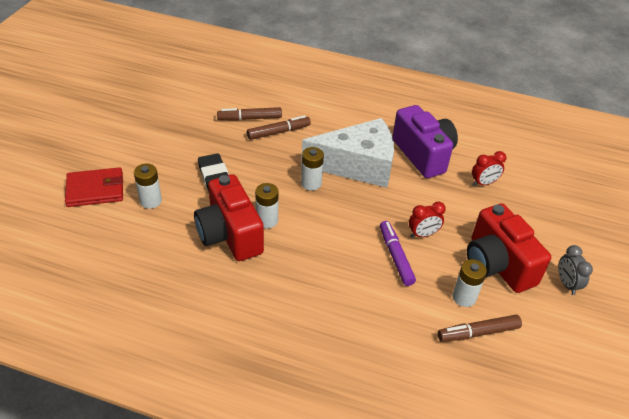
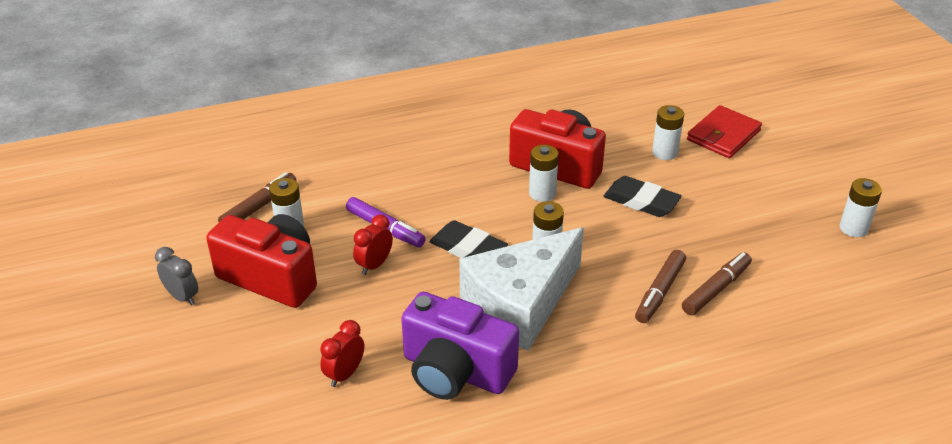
camera: 145 degrees right, 5 degrees down
(135, 104) = (853, 228): none -> white battery
(354, 212) = (468, 248): none -> black eraser

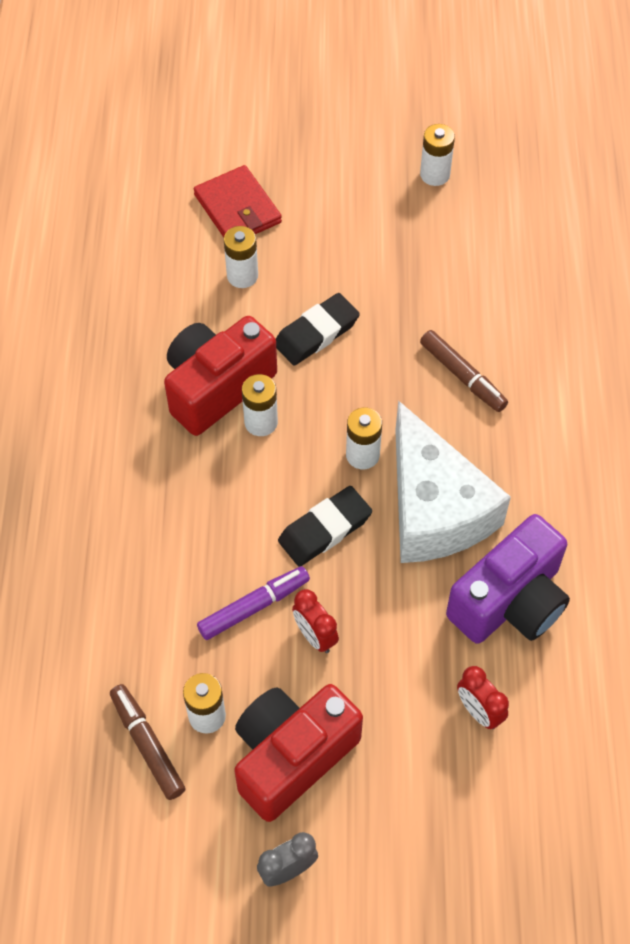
camera: 70 degrees left, 20 degrees up
(716, 289) = (476, 327): brown marker -> none

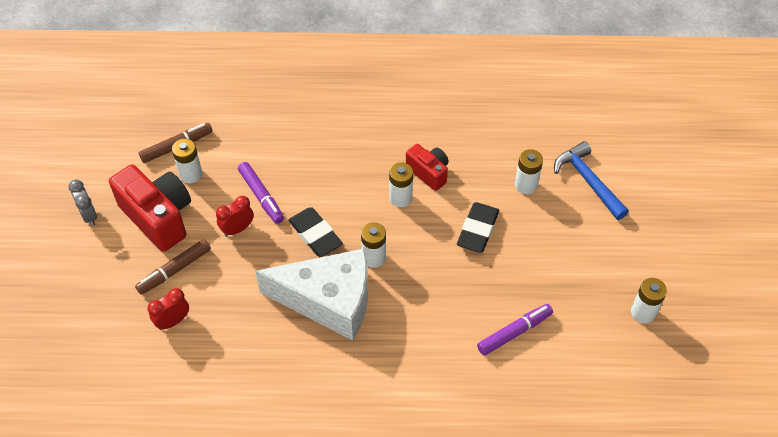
camera: 90 degrees right, 5 degrees down
(217, 387) = (428, 173): red camera -> red camera, size x0.57
(238, 209) = (588, 181): red wallet -> blue hammer
(316, 333) = (477, 230): black eraser -> black eraser turned 60 degrees clockwise
(434, 508) = (329, 301): white cheese -> white cheese turned 150 degrees counterclockwise
(462, 376) = (443, 324): brown marker -> brown marker (175, 270)
(470, 302) = (514, 332): none -> purple marker
(510, 601) = (252, 345): purple camera -> none

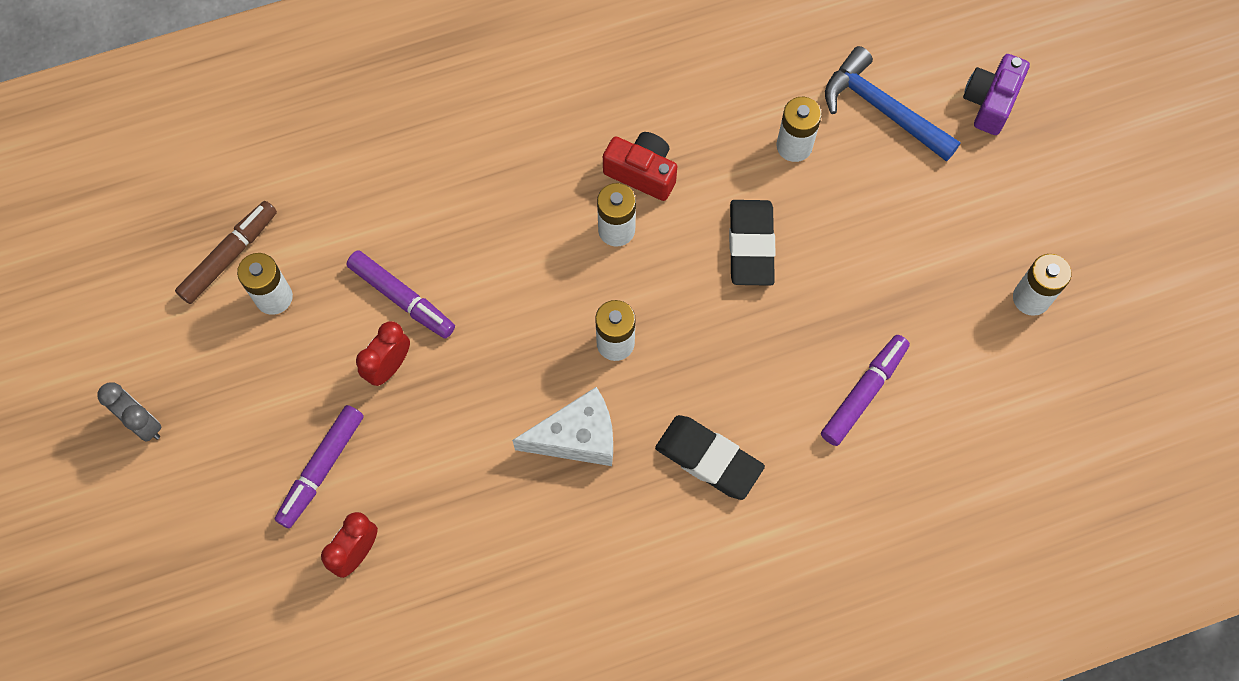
camera: 20 degrees left, 15 degrees up
(158, 217) = (255, 388): red camera -> none
(175, 270) = (322, 468): brown marker -> purple marker
(315, 235) = (512, 335): black eraser -> black eraser (709, 459)
(329, 301) = (577, 437): white cheese -> white cheese, size x0.57
(657, 196) = (990, 102): none -> purple camera

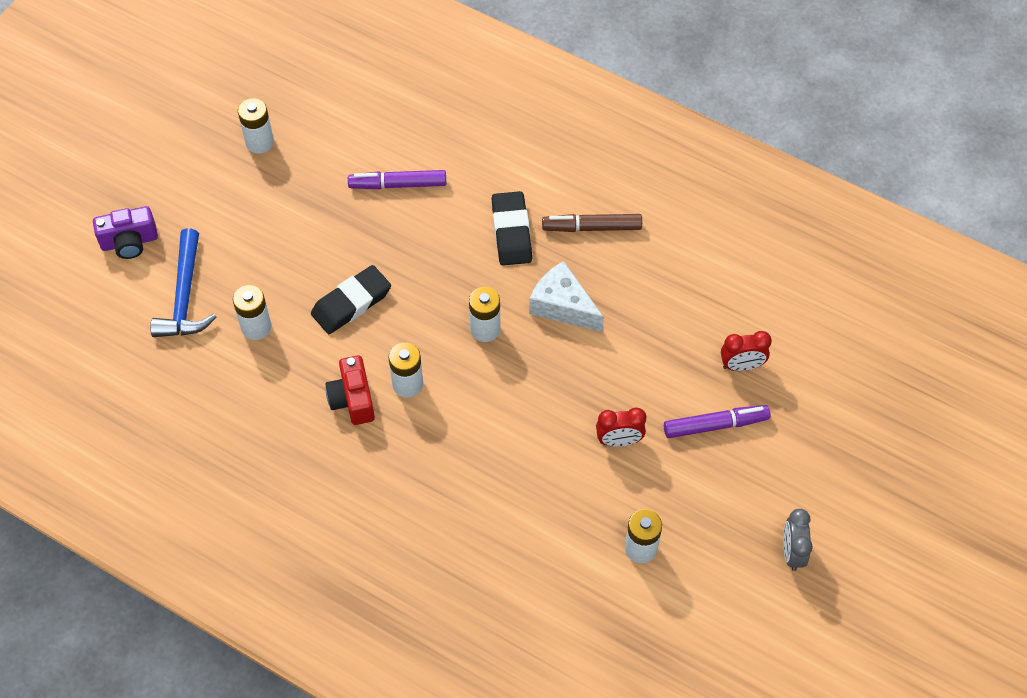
camera: 130 degrees left, 10 degrees down
(229, 256) = (640, 602): brown marker -> brown marker (592, 228)
(402, 298) = (568, 471): purple marker -> none

